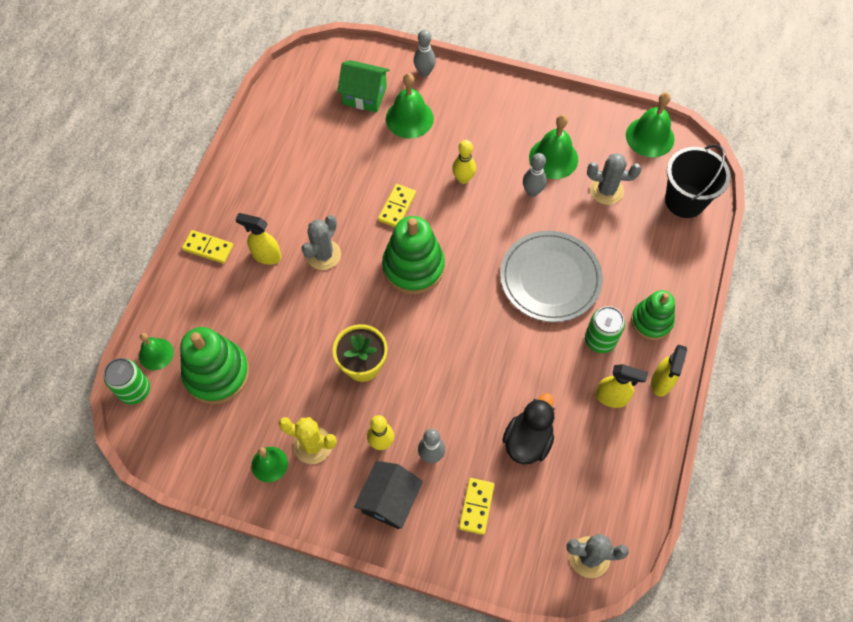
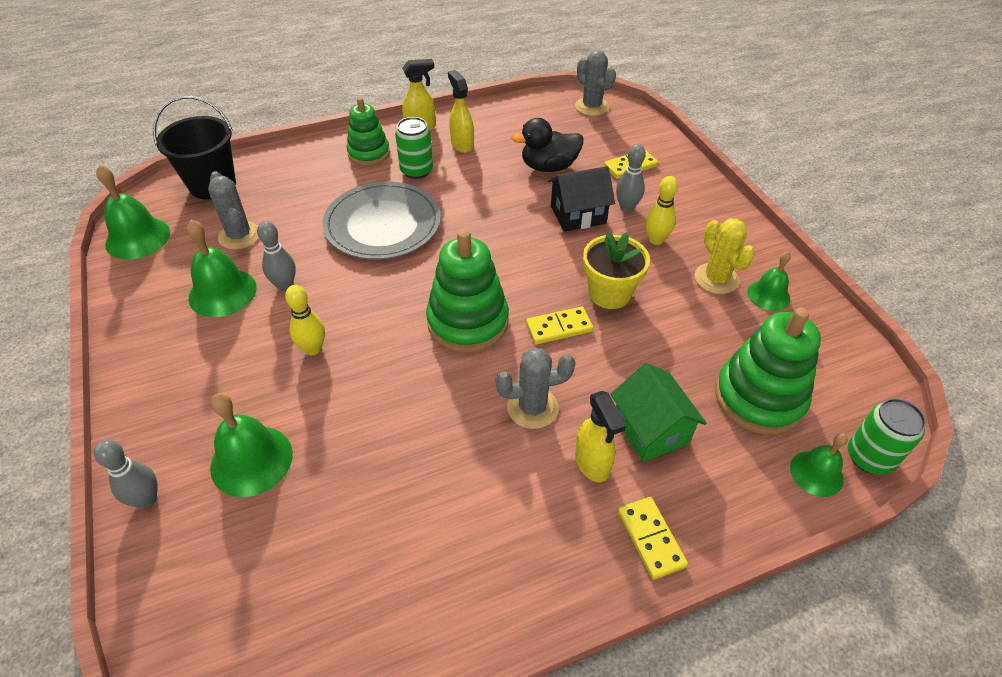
camera: 130 degrees left, 15 degrees down
(364, 95) = (243, 545): green house -> green house (651, 429)
(389, 500) = (689, 209): black house -> black house (578, 215)
(397, 207) = (405, 383): yellow domino -> yellow domino (559, 328)

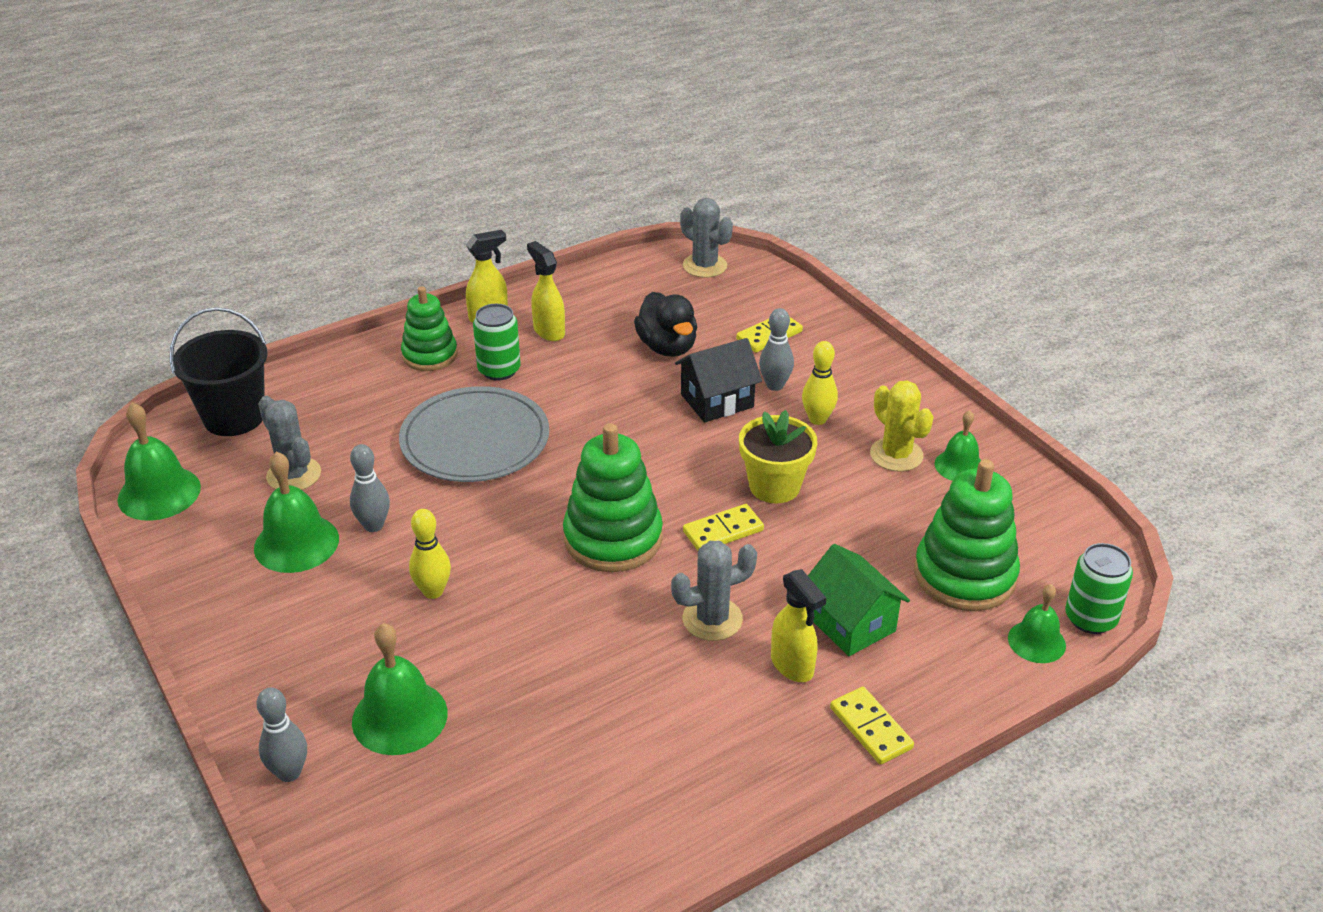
camera: 10 degrees left, 10 degrees down
(549, 167) = (667, 347): black duck -> black duck turned 90 degrees counterclockwise

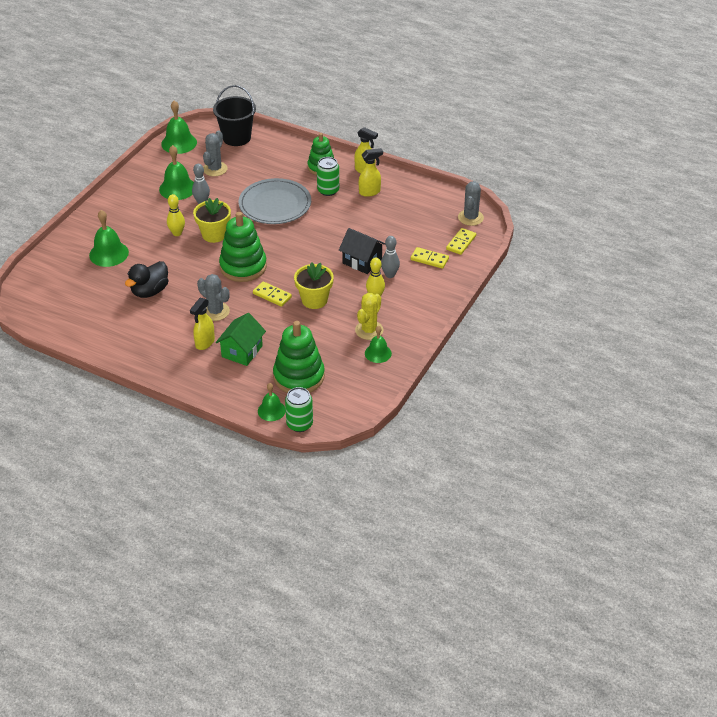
camera: 60 degrees right, 5 degrees up
(289, 772) = (67, 241): grey bowling pin -> none
(486, 543) = (214, 234): none -> yellow flower pot
(549, 331) = (370, 192): yellow spray bottle -> yellow spray bottle turned 45 degrees clockwise
(667, 347) = (390, 231): black duck -> black duck (150, 291)
(870, 728) = (185, 375): yellow domino -> yellow domino (461, 243)

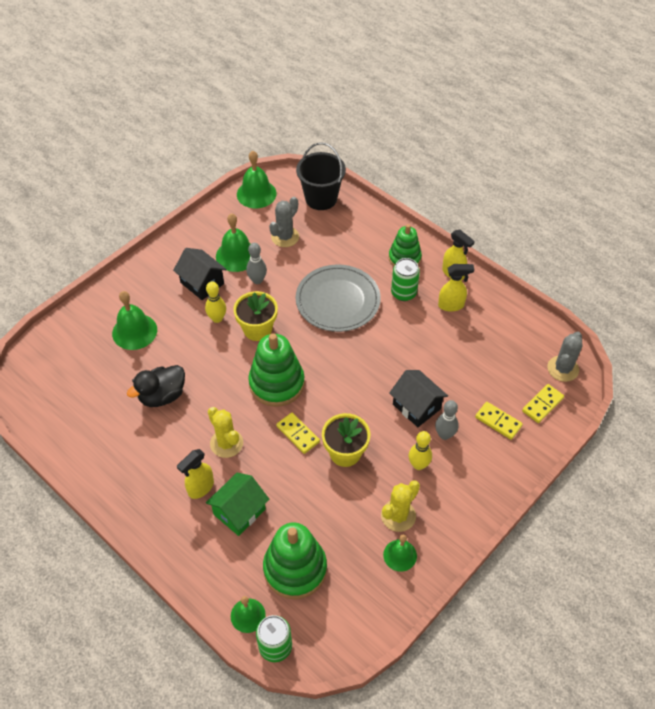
camera: 15 degrees right, 10 degrees up
(155, 212) = (202, 283): none -> black house
(215, 311) = (226, 443): grey cactus -> yellow cactus

